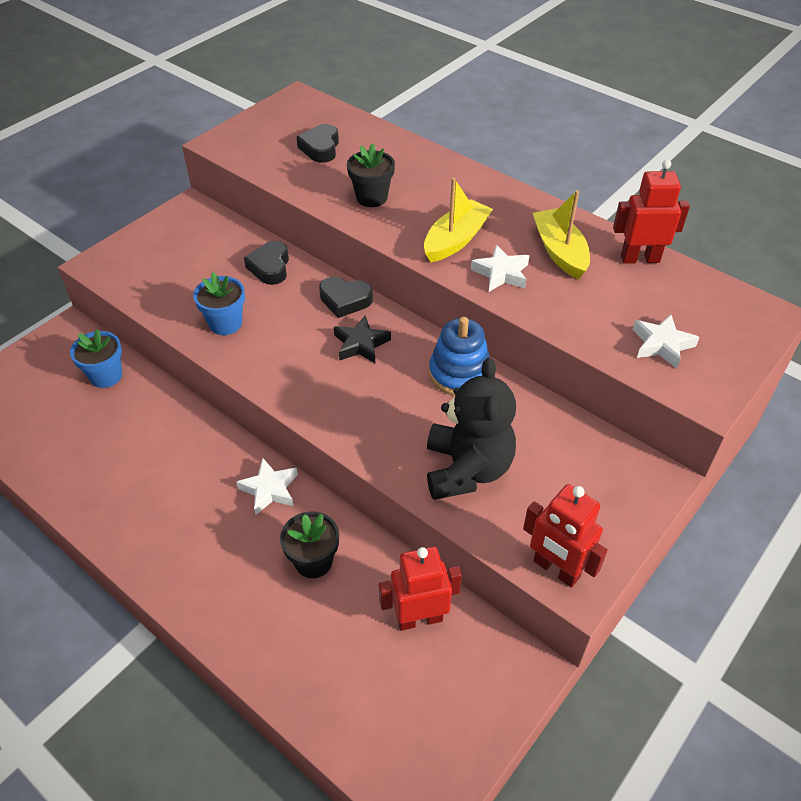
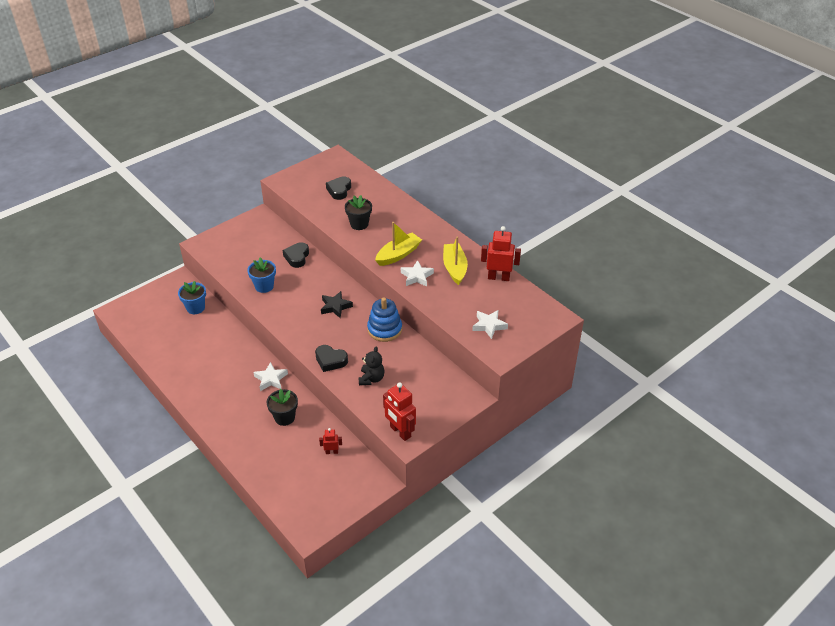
camera: 10 degrees right, 5 degrees down
(345, 300) = (334, 281): black heart -> black heart (330, 360)
(419, 618) = (331, 452): red robot -> red robot, size x0.53
(467, 469) = (371, 379): black teddy bear -> black teddy bear, size x0.55

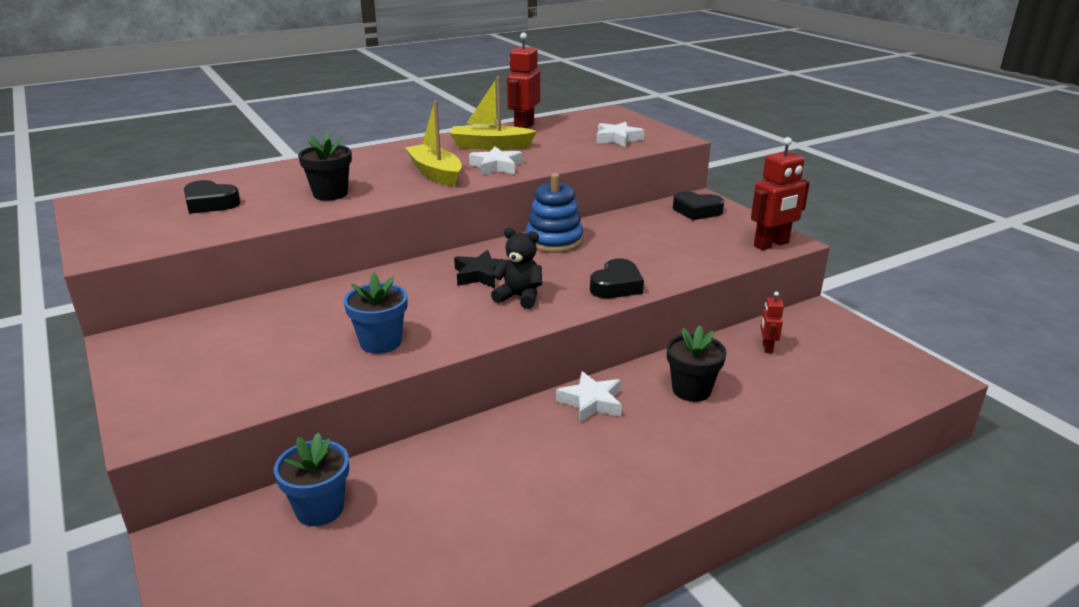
camera: 80 degrees left, 15 degrees down
(297, 257) = (315, 304): black heart -> black heart (696, 211)
(371, 379) = (663, 257): black teddy bear -> black teddy bear (519, 297)

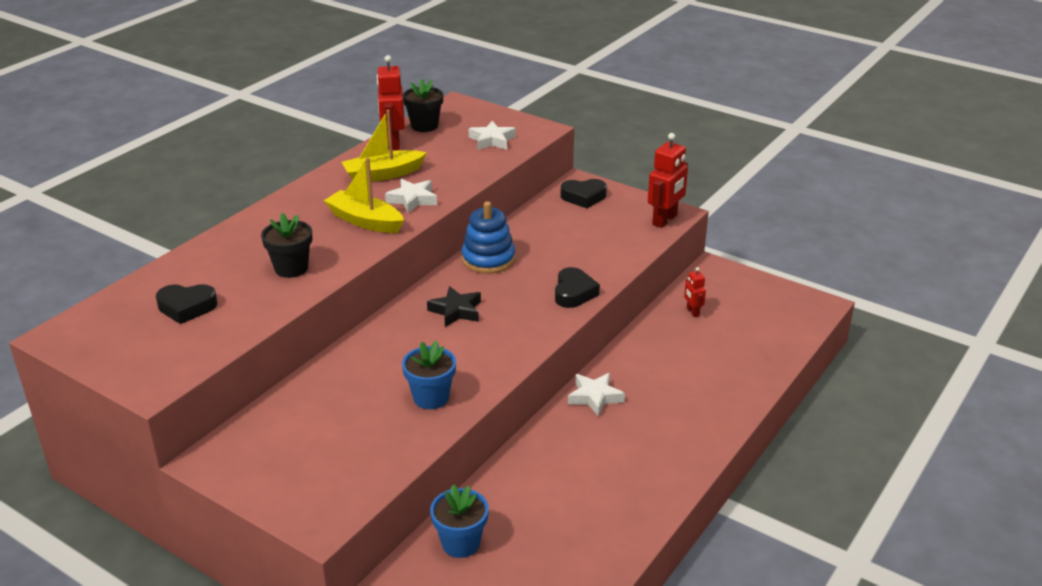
camera: 25 degrees left, 5 degrees up
(519, 297) = (505, 324): black teddy bear -> none
(691, 390) = (660, 365): black flower pot -> black flower pot (424, 126)

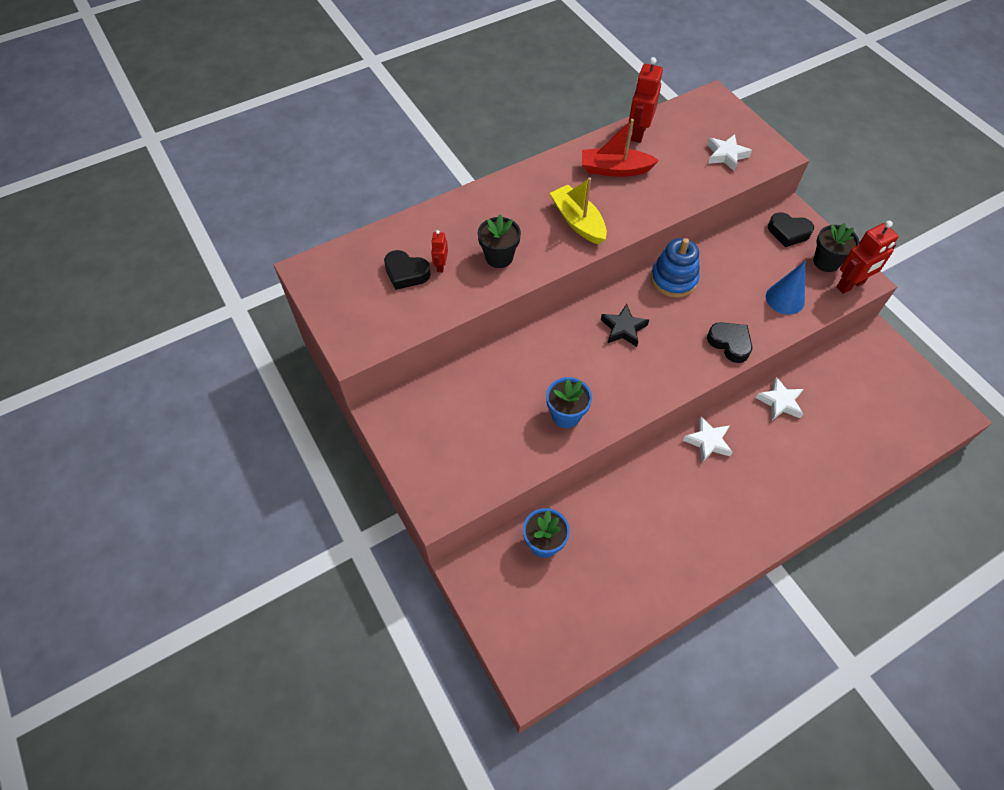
camera: 25 degrees right, 25 degrees up
(383, 174) = (615, 169): yellow boat -> red boat
(412, 199) = (627, 208): white star -> white star (780, 402)
(424, 126) = (674, 119): black flower pot -> black flower pot (826, 262)
(574, 293) = (730, 343): black heart -> black heart turned 75 degrees counterclockwise
(608, 245) = (785, 299): none -> blue cone
(692, 312) = (834, 380): red robot -> red robot (441, 266)

